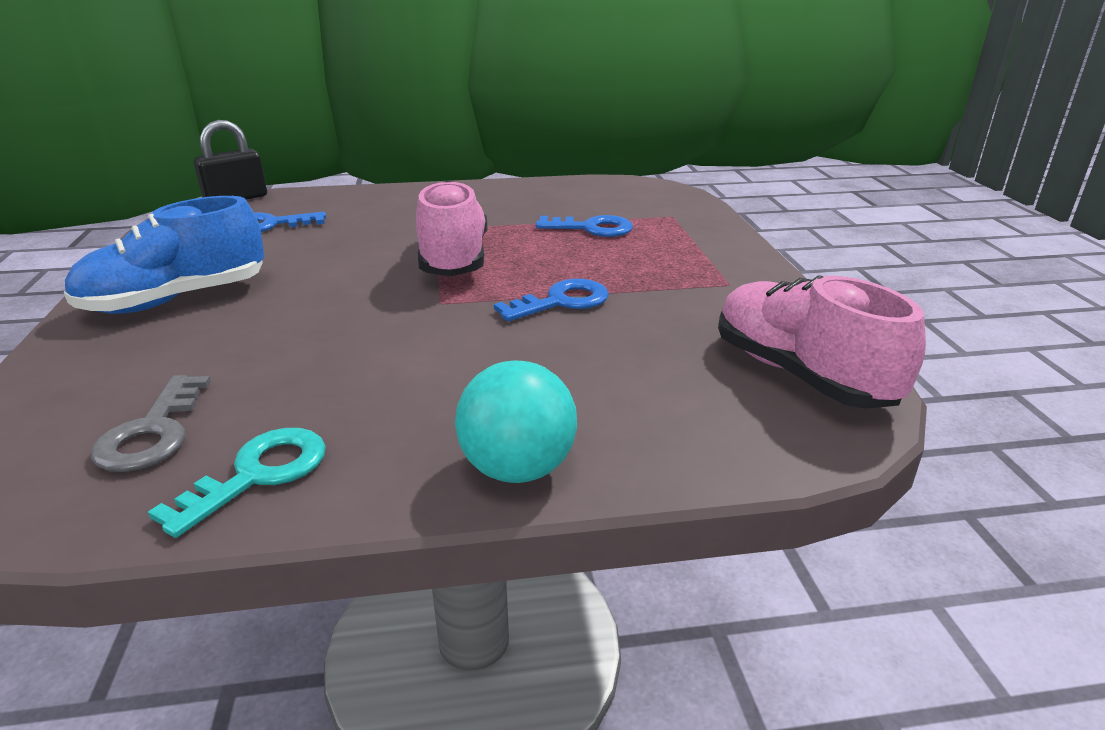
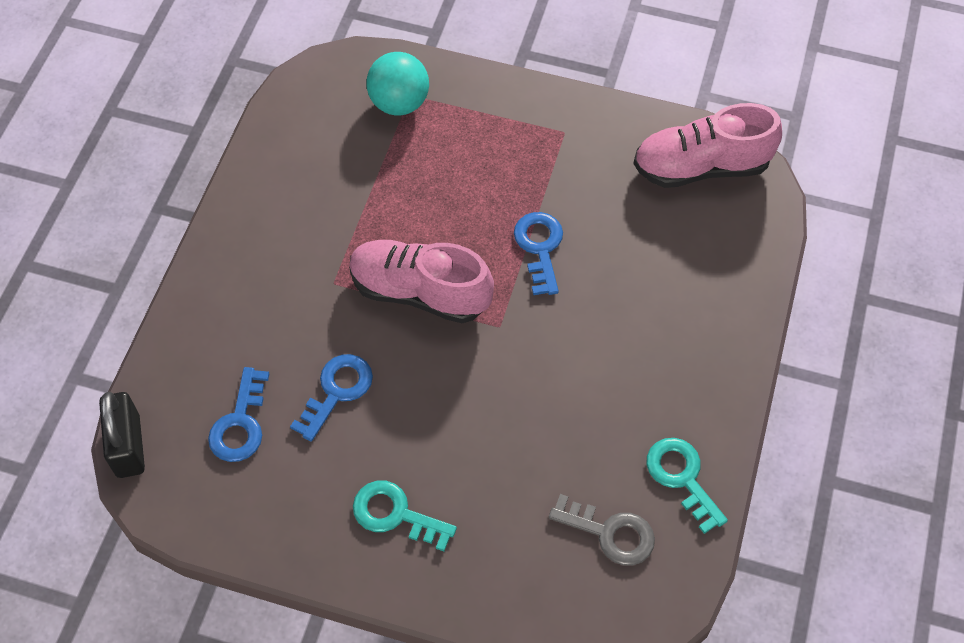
camera: 65 degrees left, 30 degrees up
(176, 300) = (395, 514): blue shoe -> turquoise key
(517, 469) = (731, 349): turquoise ball -> turquoise ball (399, 103)
(592, 228) = (406, 166): blue key -> blue key (337, 391)

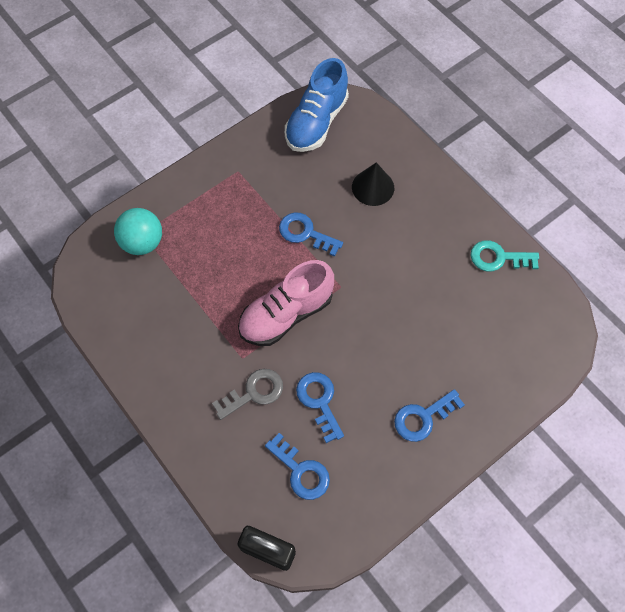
camera: 55 degrees left, 5 degrees up
(395, 514) = (423, 418): turquoise key -> blue key
(610, 533) = (507, 313): grey key -> grey key (254, 392)
(663, 279) = (373, 187): none -> black cone
(701, 167) = (316, 122): pink shoe -> blue shoe

